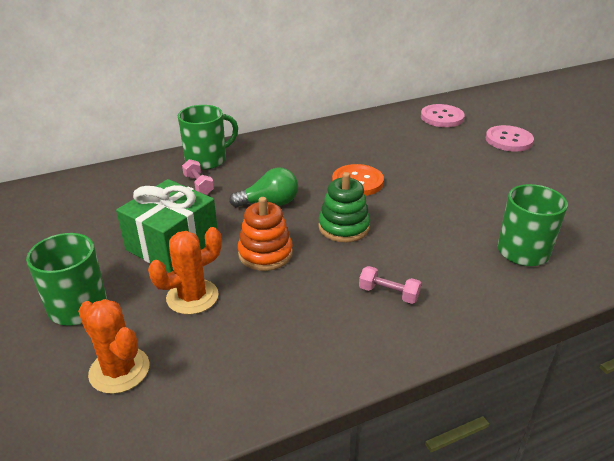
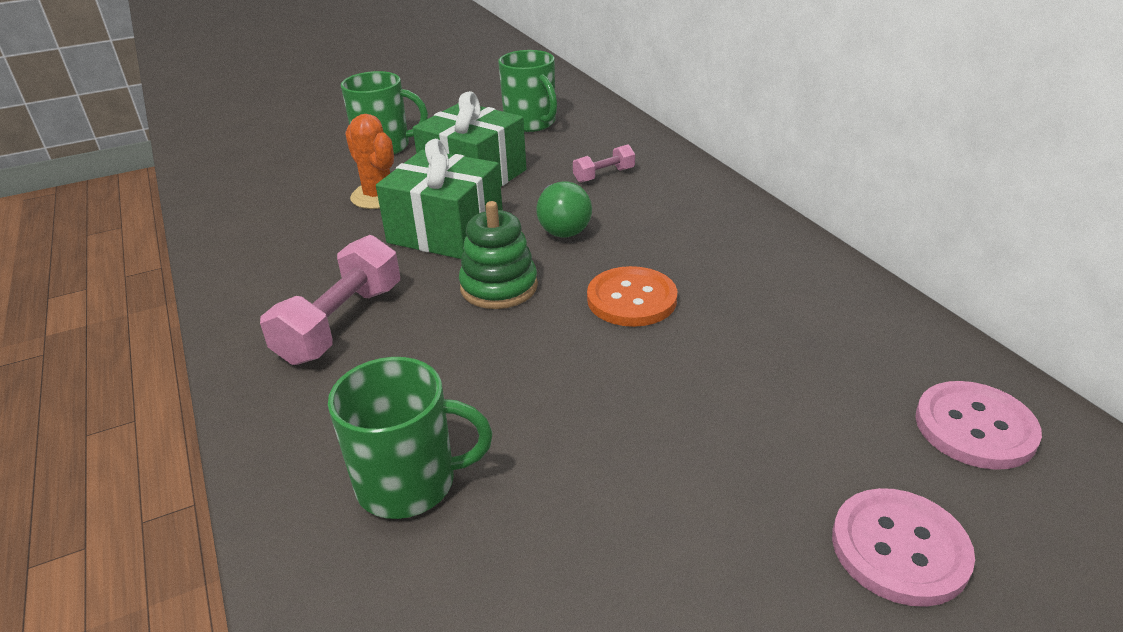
camera: 90 degrees right, 0 degrees up
(119, 370) = (291, 176): orange cactus -> none
(207, 160) = (672, 173): green mug -> green mug (531, 123)
(265, 254) = (446, 231): orange stacking toy -> green gift
(388, 293) = (341, 323): pink dumbbell -> pink dumbbell, size x1.88

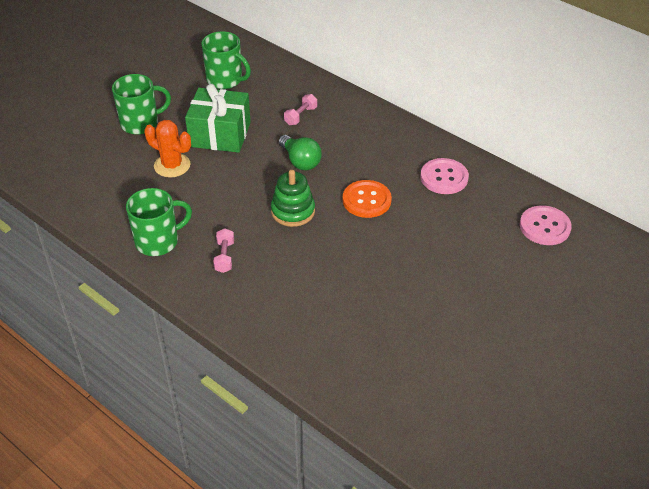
camera: 25 degrees left, 10 degrees up
(341, 323) = (224, 257): pink dumbbell -> pink dumbbell, size x0.53
(409, 483) = (325, 325): green mug -> green mug (158, 241)
(446, 231) = (235, 181): green gift -> none
(899, 548) = (532, 288): pink button -> pink button (444, 178)

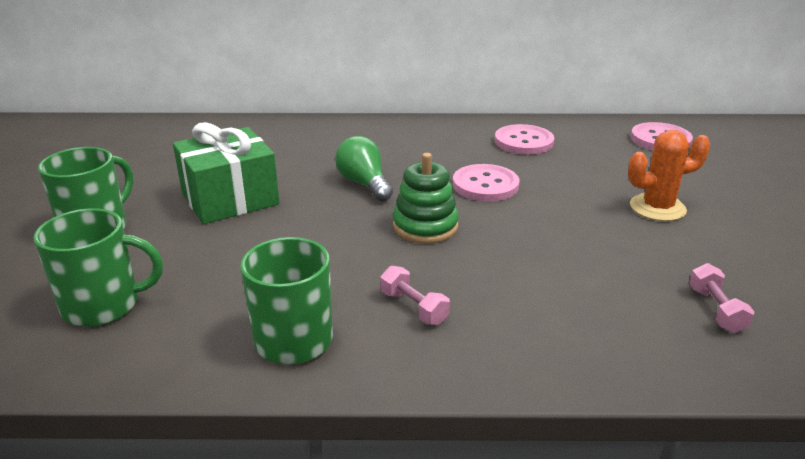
camera: 40 degrees left, 15 degrees down
(172, 165) = (202, 251): orange cactus -> orange cactus (657, 208)
(225, 80) = (170, 154): green mug -> green mug (103, 305)
(300, 116) = (307, 151): pink dumbbell -> pink dumbbell (716, 310)
(300, 161) = (364, 184): green light bulb -> green light bulb turned 135 degrees counterclockwise
(366, 200) = (485, 185): orange button -> pink button

